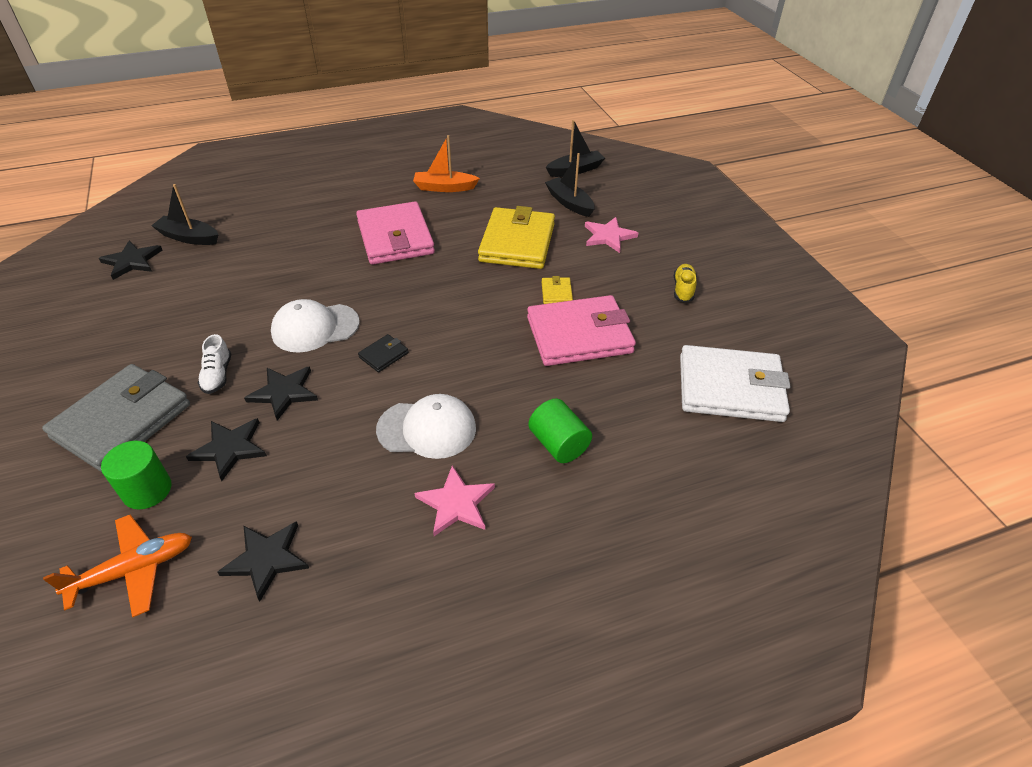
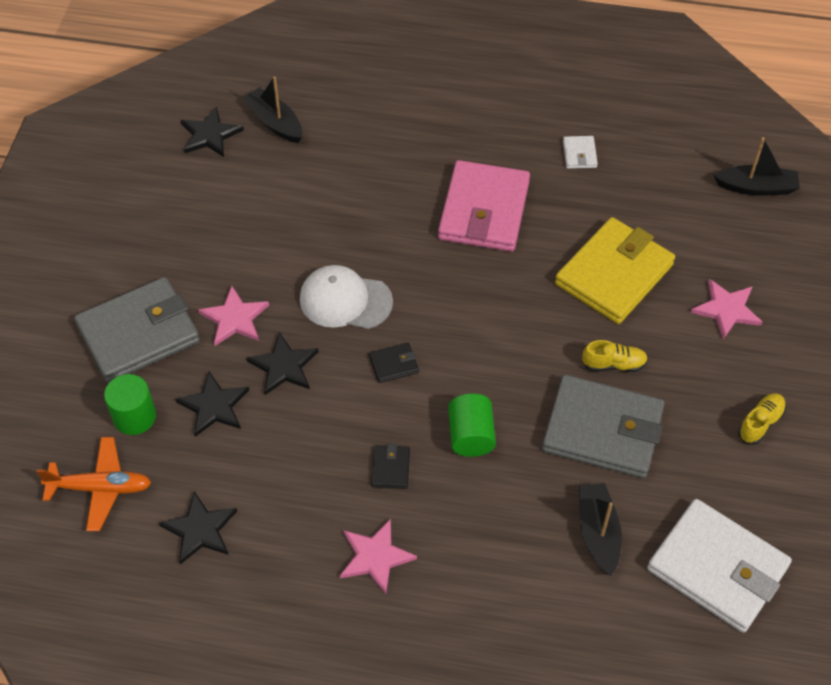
camera: 30 degrees right, 10 degrees up
(217, 375) = (234, 318): white shoe -> pink star
(427, 429) = (390, 468): white cap -> black wallet
(444, 188) = (579, 154): orange boat -> white wallet
(556, 293) = (613, 364): yellow wallet -> yellow shoe
(558, 444) = (501, 544): green cylinder -> green cylinder (471, 436)
(569, 203) = (713, 239): black boat -> black boat (598, 532)
(579, 335) = (602, 430): pink wallet -> grey wallet

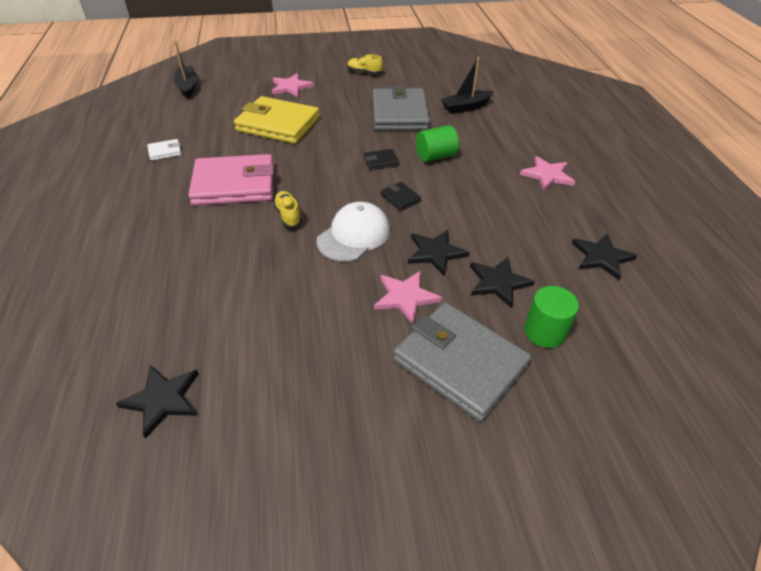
camera: 110 degrees left, 10 degrees down
(100, 488) = (623, 329): orange plane -> none
(275, 122) = (137, 344): black boat -> none
(345, 300) = (354, 235): white cap -> white cap turned 135 degrees counterclockwise
(390, 468) = (483, 182): black wallet -> black wallet (381, 161)
(613, 364) = (350, 116): yellow shoe -> yellow shoe (288, 215)
(717, 568) = (458, 75): white wallet -> none

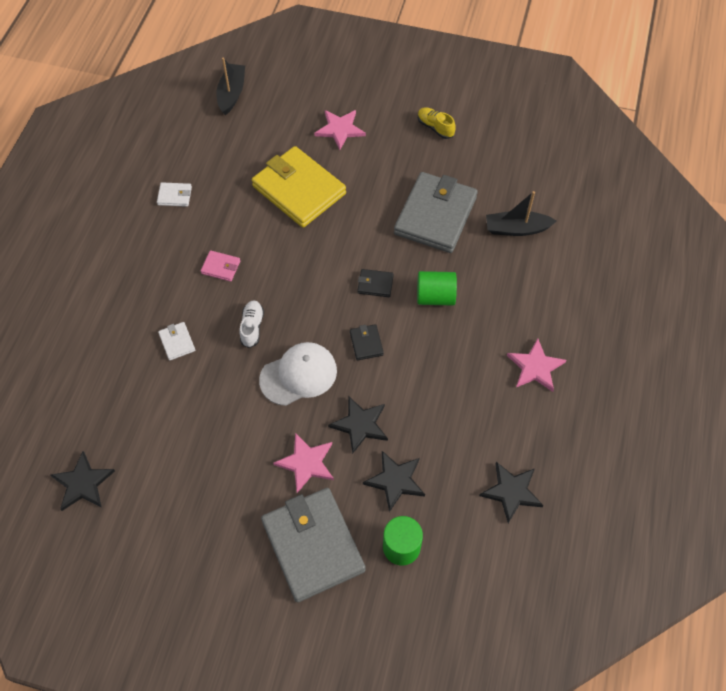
camera: 25 degrees right, 15 degrees up
(218, 246) = (177, 342): none -> white wallet
(234, 184) = (221, 267): pink wallet -> pink wallet, size x0.41
(288, 215) = (252, 327): yellow shoe -> white shoe

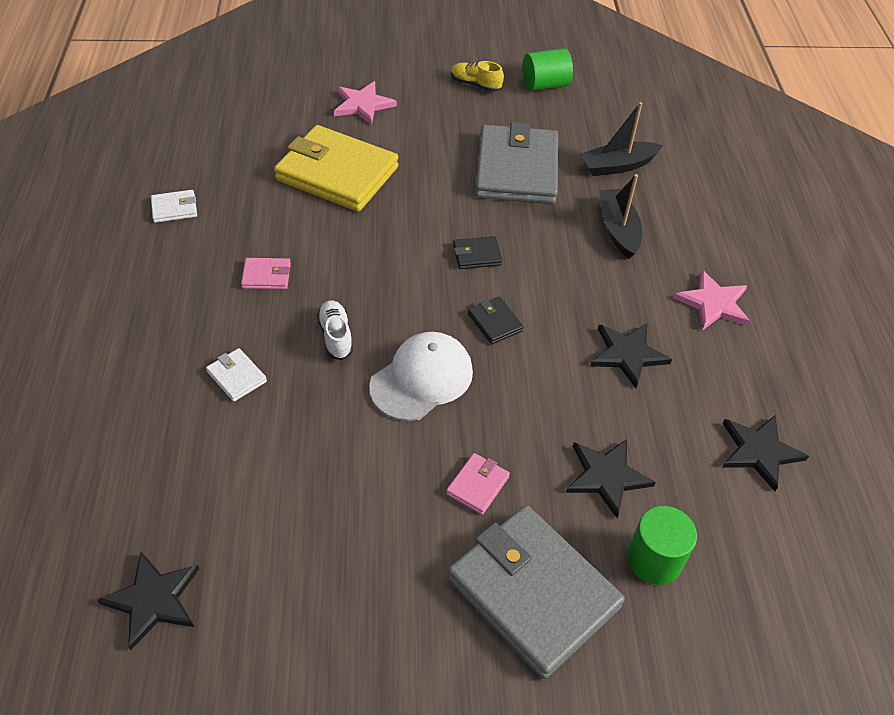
camera: 20 degrees left, 10 degrees down
(231, 94) = (212, 91): black boat -> black boat (618, 229)
(306, 463) = (477, 485): pink star -> pink wallet
(360, 425) = (529, 420): black star -> black star (628, 354)
(435, 297) = (557, 253): green cylinder -> green cylinder (545, 85)

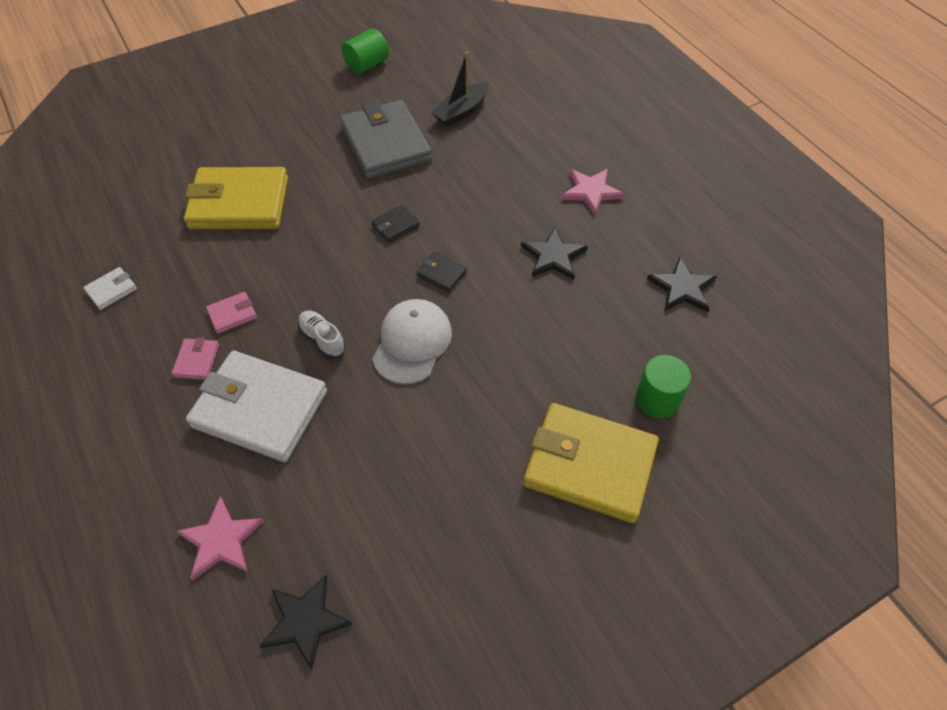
camera: 25 degrees left, 5 degrees up
(237, 377) = (260, 409): white wallet -> white wallet, size x2.41
(363, 105) = (225, 136): pink star -> pink star (221, 540)
(475, 85) = (310, 85): yellow shoe -> none
(477, 485) = (503, 405): pink wallet -> pink wallet (197, 361)
(533, 592) = (589, 465): grey wallet -> yellow wallet
(606, 477) = (591, 355): black star -> none
(618, 229) = (491, 162): black boat -> none

